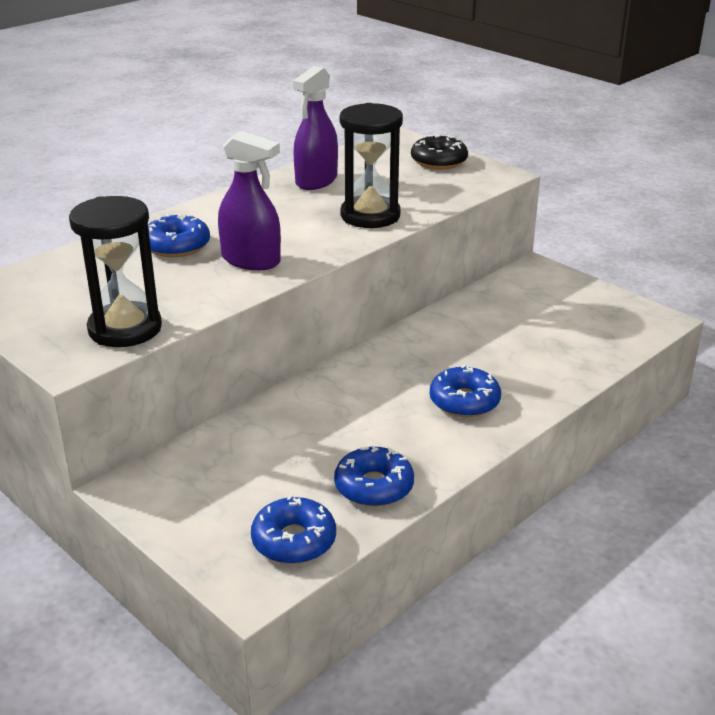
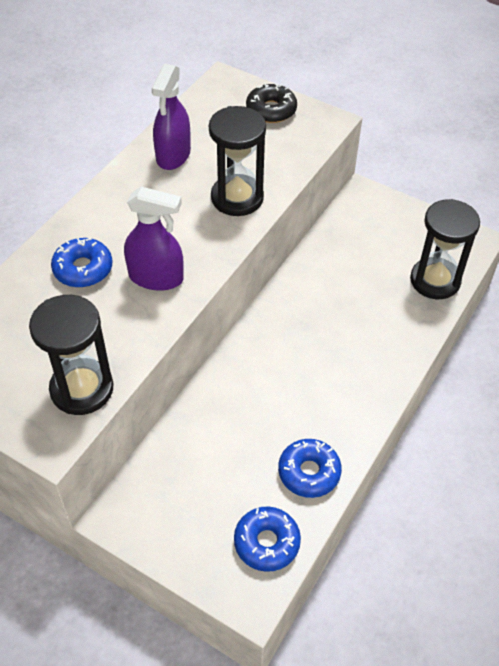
camera: 15 degrees left, 20 degrees up
(464, 401) = (350, 364): blue donut -> none
(597, 346) = (435, 280): none -> black hourglass

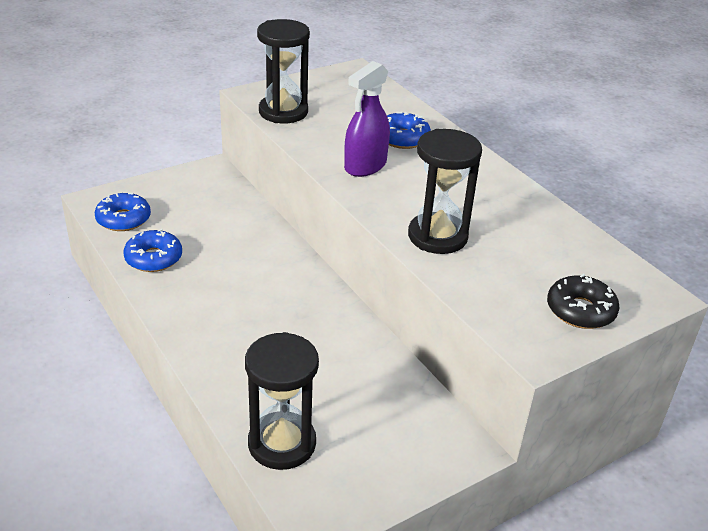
camera: 115 degrees right, 15 degrees down
(173, 155) = (528, 219): purple spray bottle -> none

